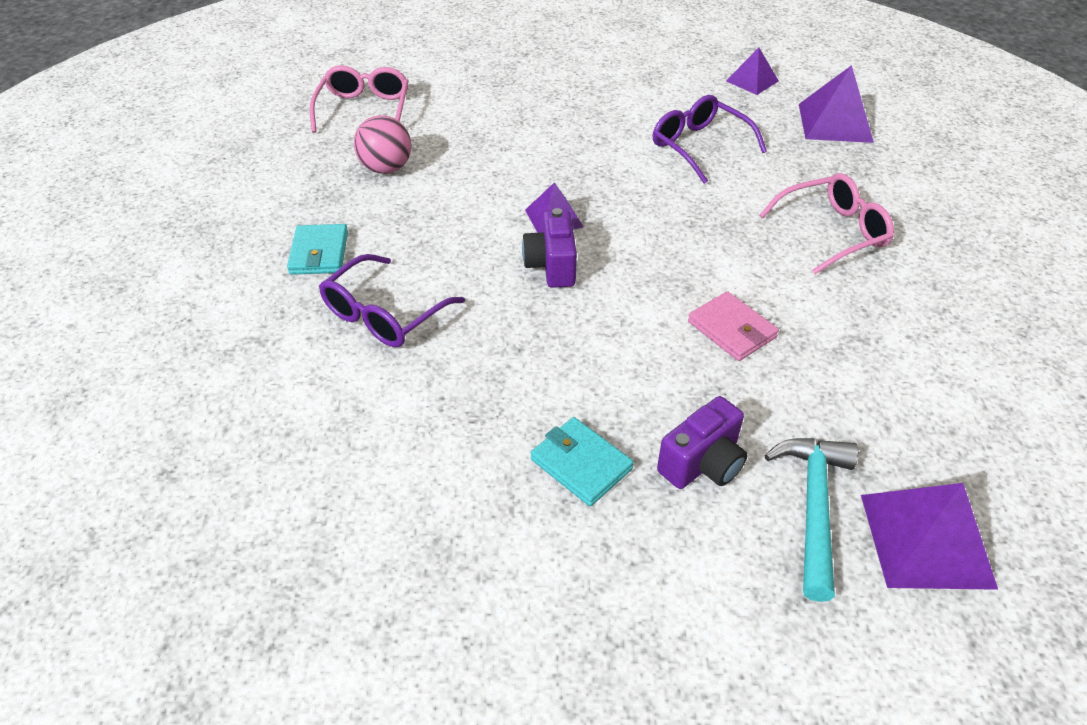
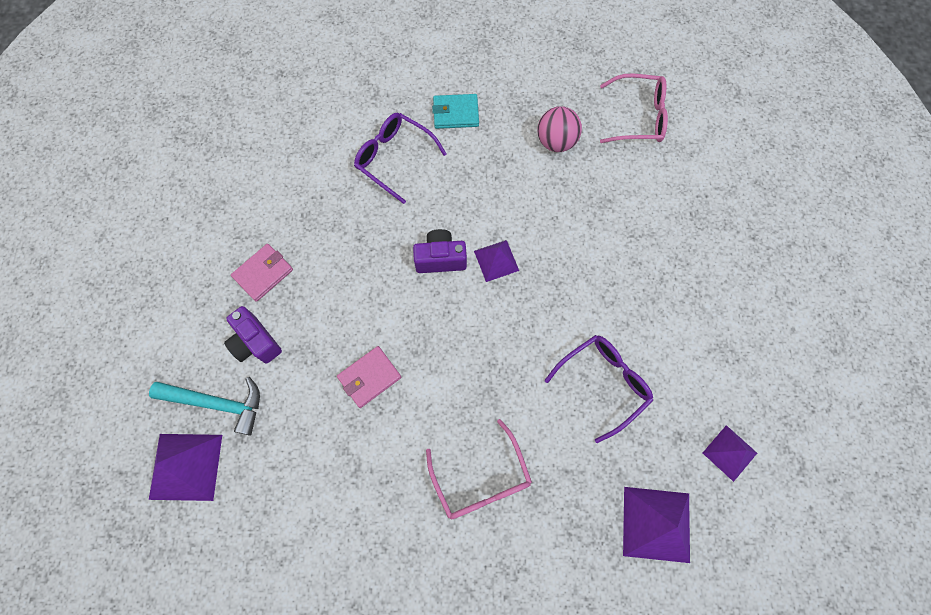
camera: 90 degrees right, 25 degrees up
(581, 464) = (263, 273): turquoise wallet -> pink wallet

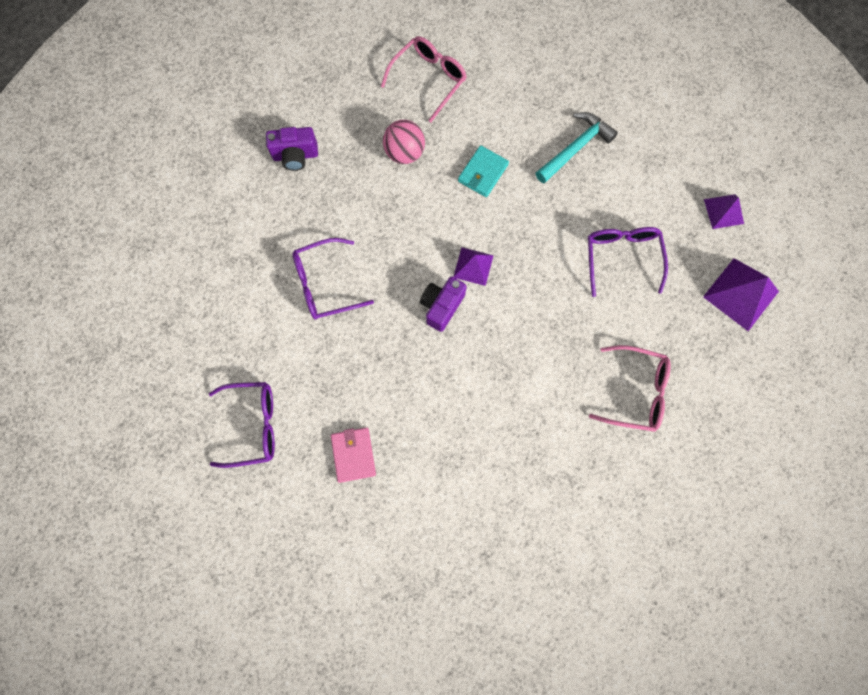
camera: 55 degrees left, 5 degrees up
(186, 466) = (480, 614): purple pyramid -> none
(217, 403) = (443, 558): turquoise hammer -> turquoise hammer (575, 148)
(241, 184) = (253, 425): none -> purple glasses
(256, 342) = (412, 497): purple camera -> purple camera (295, 156)
(369, 377) = (503, 423): pink wallet -> none
(456, 113) = (320, 209): turquoise wallet -> turquoise wallet (482, 173)

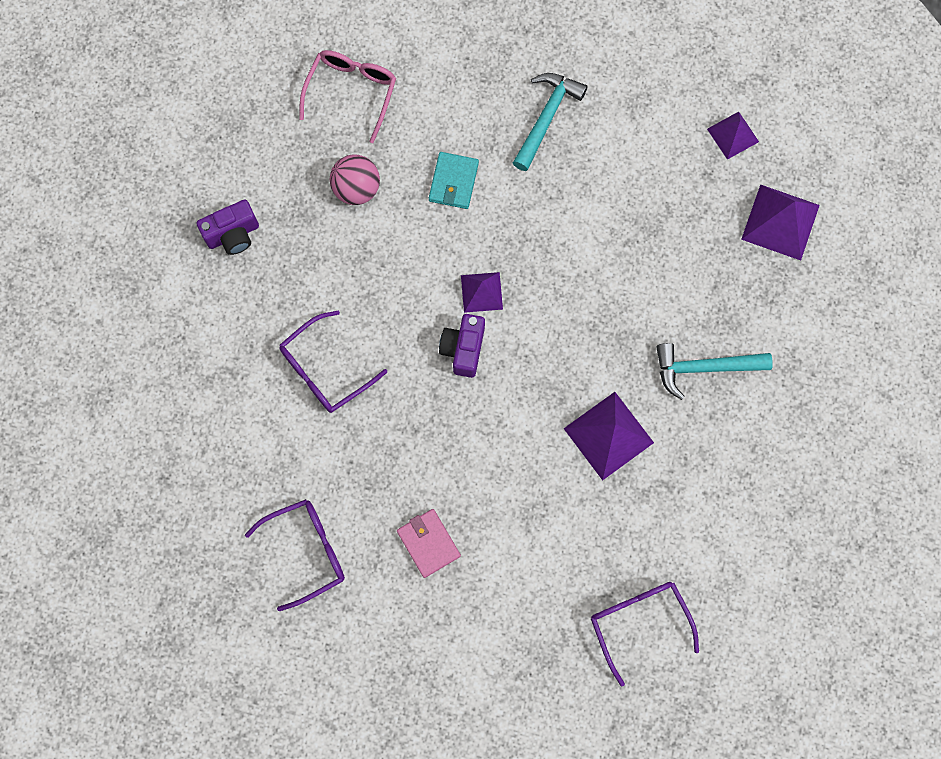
camera: 20 degrees left, 0 degrees up
(535, 419) = (608, 435): none -> purple pyramid
(621, 257) = (639, 226): purple glasses -> purple glasses (638, 622)
(635, 391) = (704, 368): pink glasses -> turquoise hammer

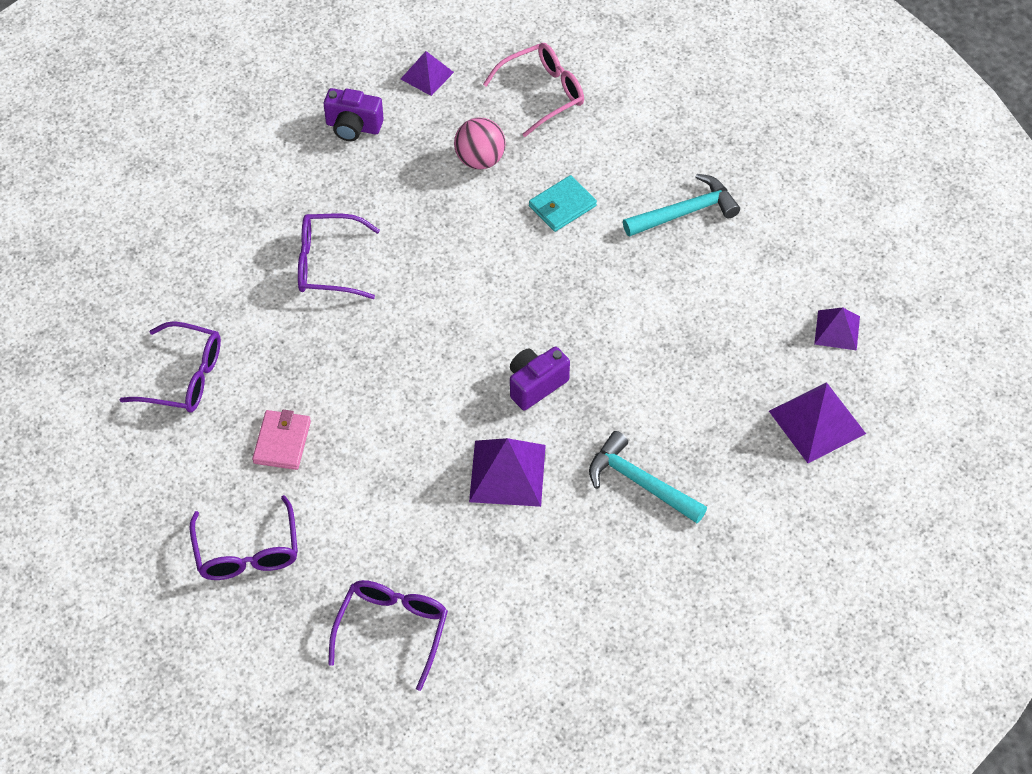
camera: 40 degrees right, 20 degrees down
(463, 349) = (451, 326): purple camera -> purple camera (535, 385)
(481, 292) = (507, 297): purple pyramid -> purple pyramid (427, 75)
(485, 649) = (247, 552): none -> purple glasses

